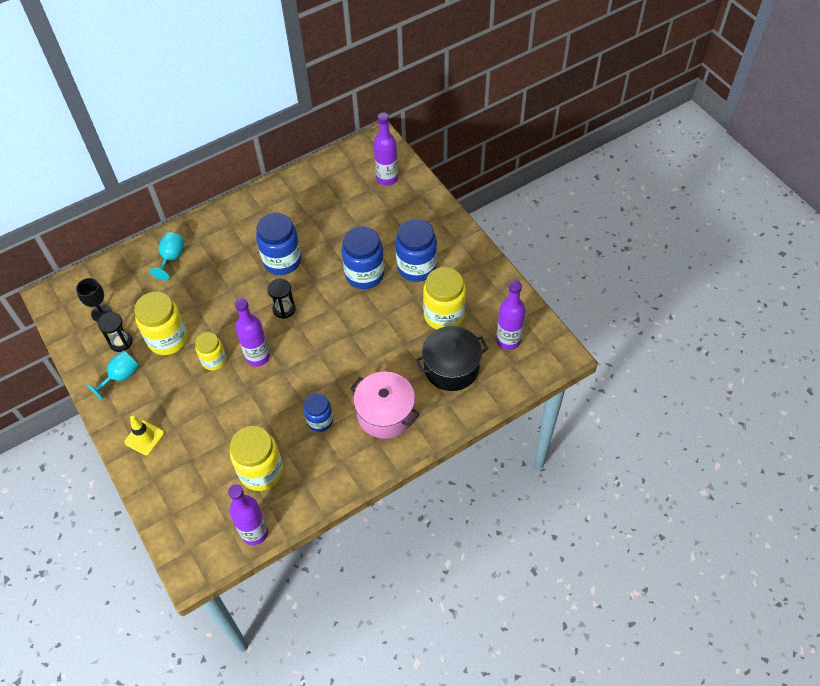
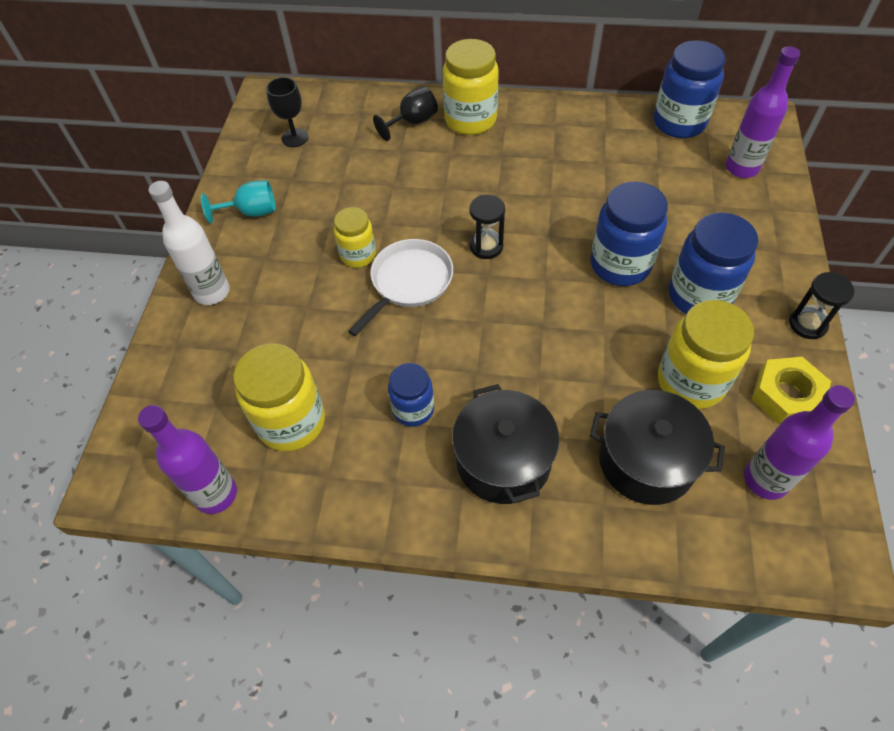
camera: 40 degrees right, 0 degrees up
(121, 342) = (285, 177): black hourglass -> black hourglass (807, 324)
(144, 438) = (212, 292): yellow traffic cone -> white bottle
(168, 339) = (332, 202): yellow jar -> yellow jar (470, 120)
(171, 258) = (413, 122): turquoise goblet -> black goblet
(258, 357) = (409, 282): purple bottle -> white pan
(282, 261) = (530, 191): blue jar -> blue jar (679, 123)
(385, 414) = (503, 460): pink pot -> black pot
(491, 294) = (786, 396): none -> yellow nut

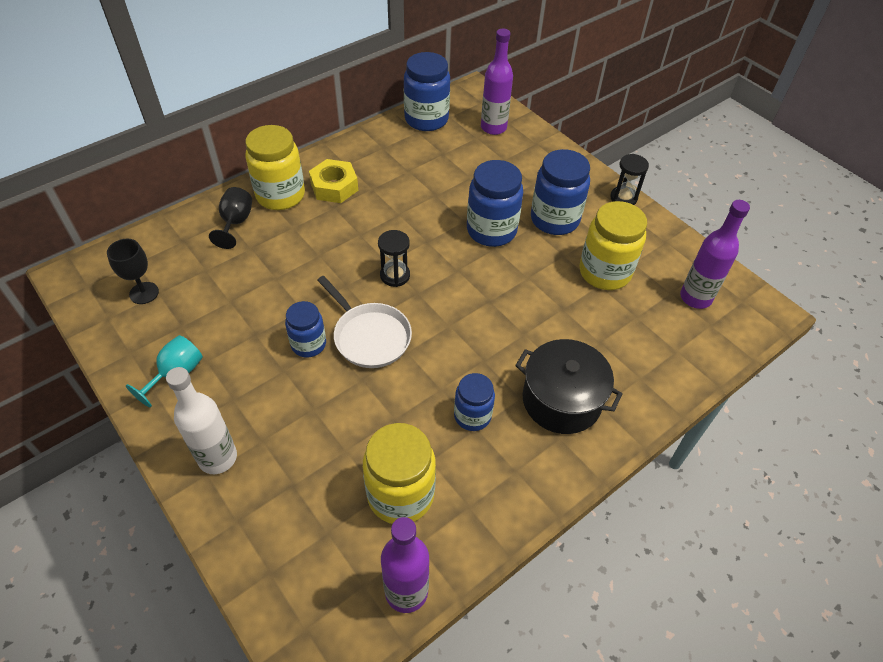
camera: 50 degrees left, 5 degrees down
(358, 255) = (308, 344): yellow jar -> blue jar
(409, 282) = (369, 336): white pan -> white pan turned 150 degrees clockwise
(646, 461) = (633, 335): black pot -> none
(786, 396) = (656, 245): yellow nut -> yellow nut (334, 187)

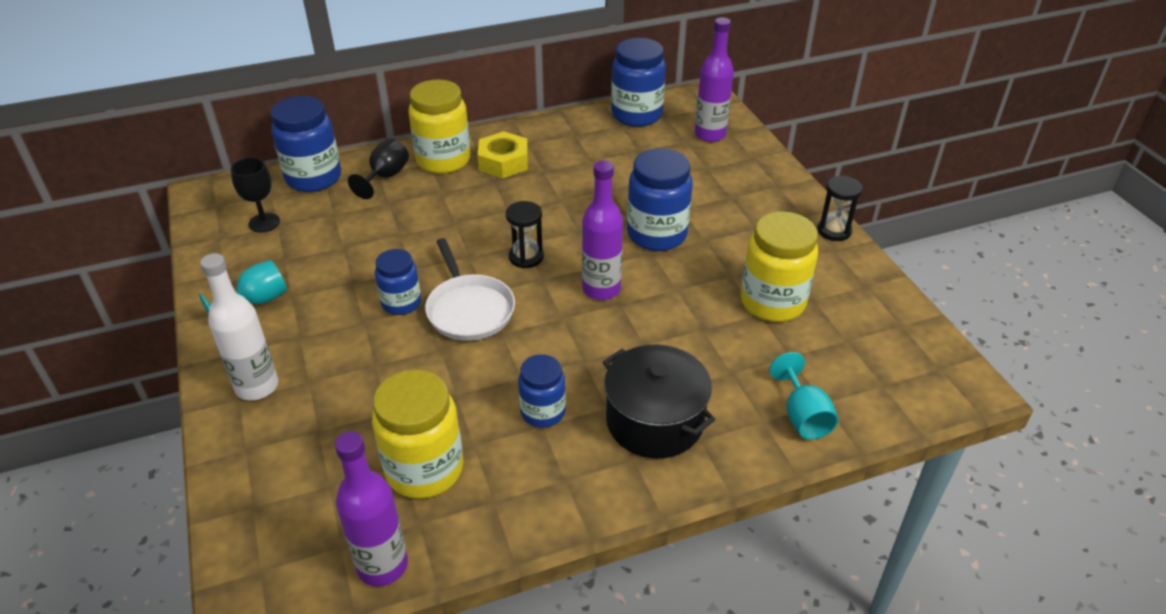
camera: 20 degrees right, 10 degrees down
(554, 219) = (737, 237): blue jar -> blue jar (313, 178)
(666, 366) = (803, 416): none -> turquoise goblet
(695, 298) = (876, 352): purple bottle -> purple bottle (601, 289)

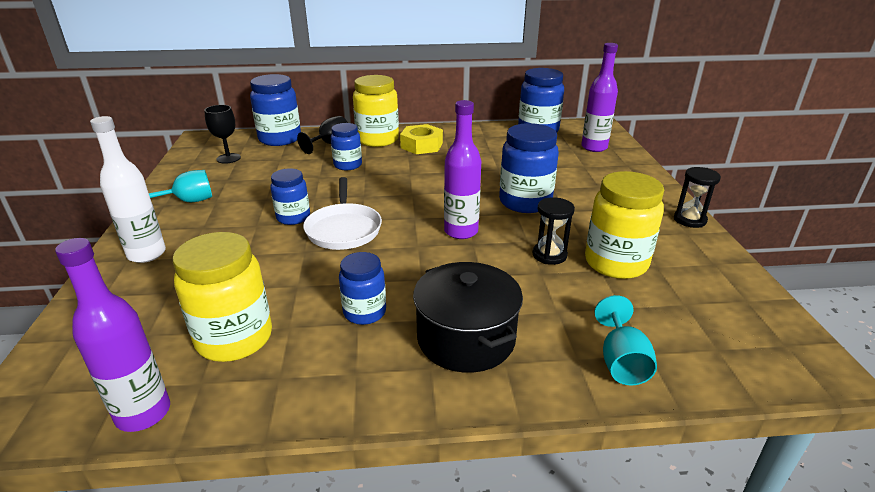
camera: 15 degrees right, 10 degrees down
(426, 210) = (348, 165): none -> blue jar
(526, 257) = (408, 202): black hourglass -> black hourglass (549, 255)

